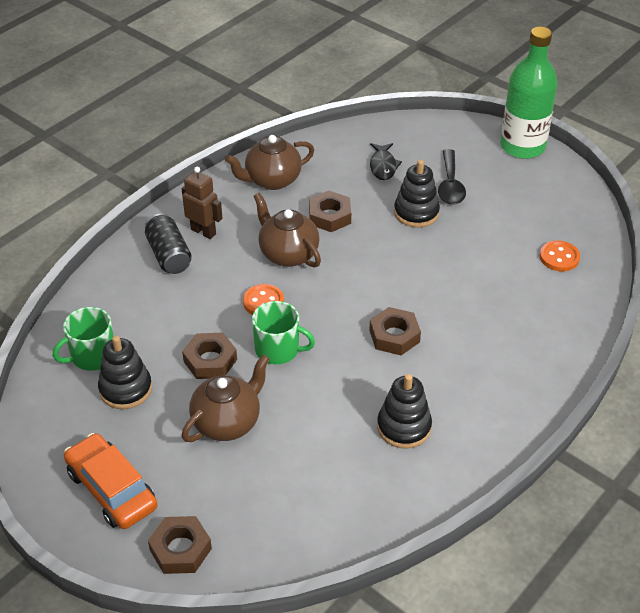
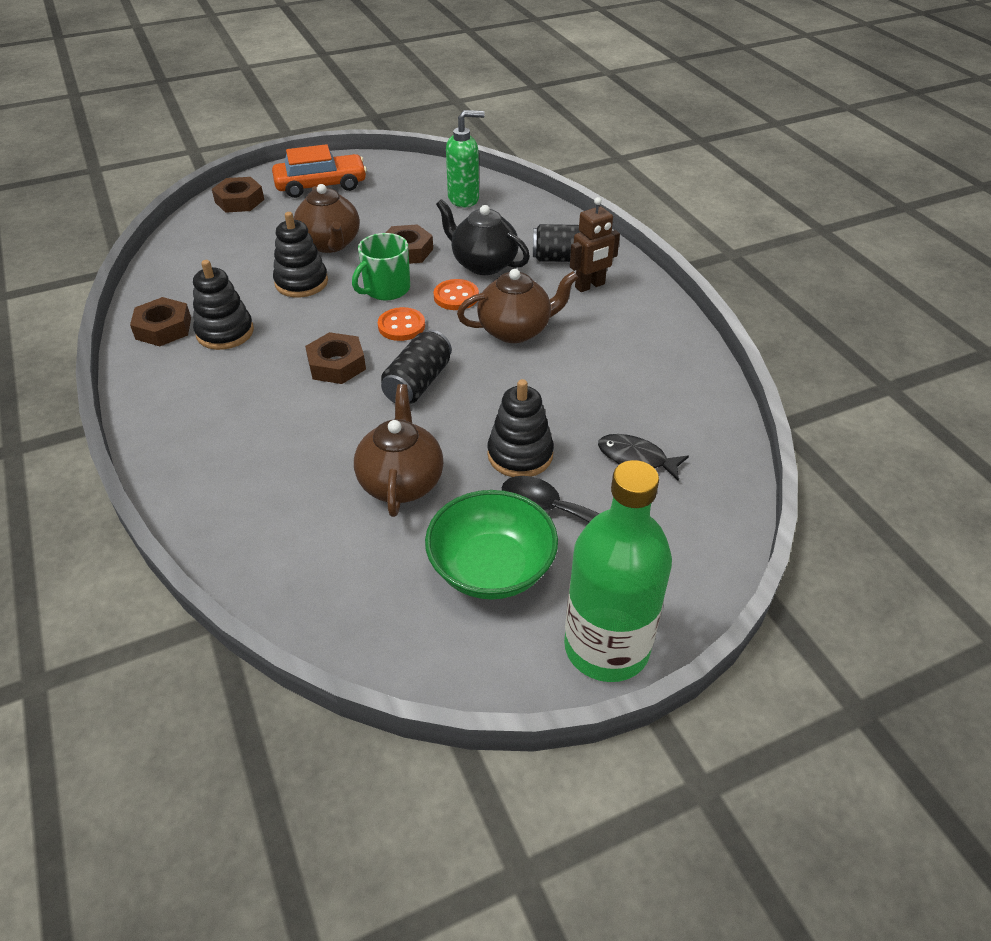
camera: 115 degrees right, 0 degrees up
(92, 356) = (464, 199): green mug -> green soap dispenser
(125, 389) = (413, 207): black stacking toy -> black stacking toy (301, 282)
(205, 302) = (483, 264): none -> black teapot
(272, 180) = (655, 353): brown teapot -> brown teapot (401, 482)
(330, 216) = (560, 379): brown nut -> brown nut (163, 328)
(383, 283) = (418, 383): none -> black can
(510, 197) = (491, 568): none -> green bowl
(559, 257) = (335, 563): orange button -> orange button (401, 326)

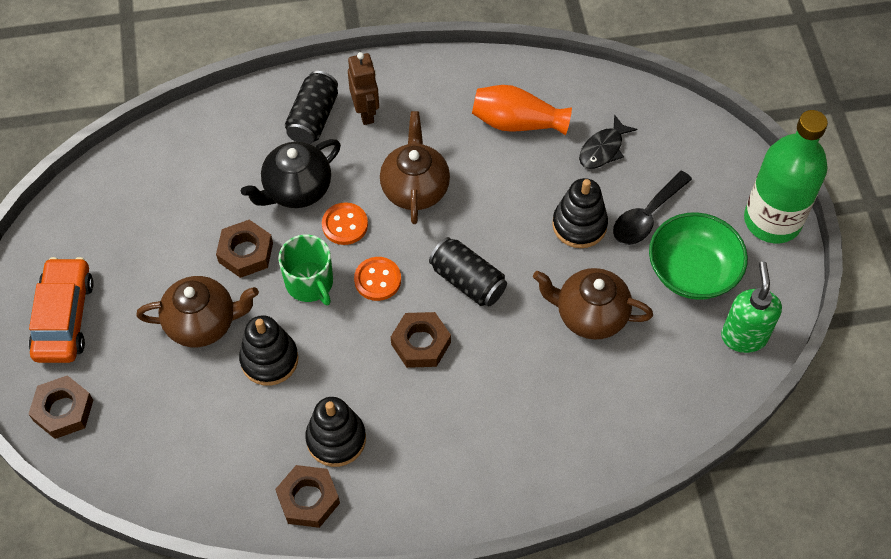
camera: 75 degrees left, 15 degrees up
(464, 199) = (161, 179): green soap dispenser -> green soap dispenser (743, 336)
(634, 384) = (517, 122): none -> orange vase

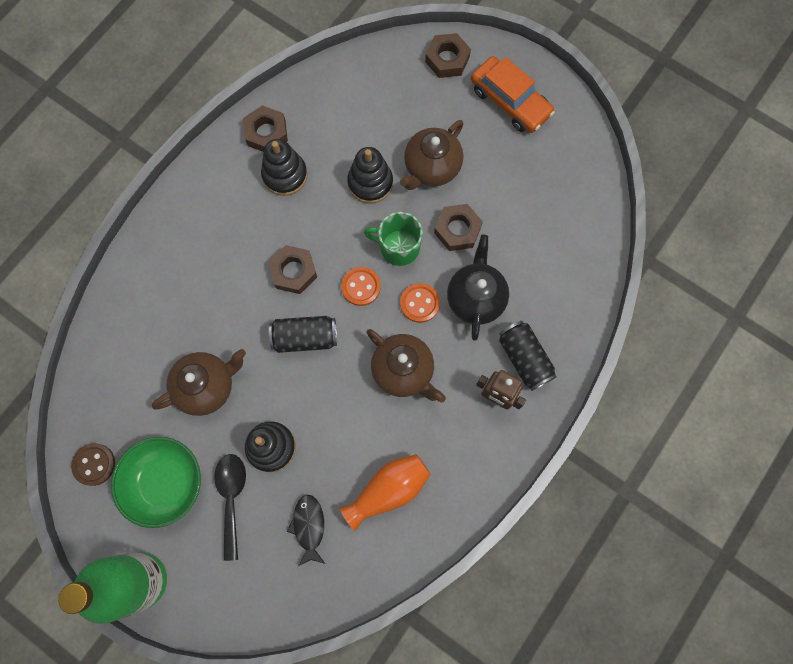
camera: 135 degrees right, 15 degrees up
(743, 336) = (94, 464): green soap dispenser -> brown button

